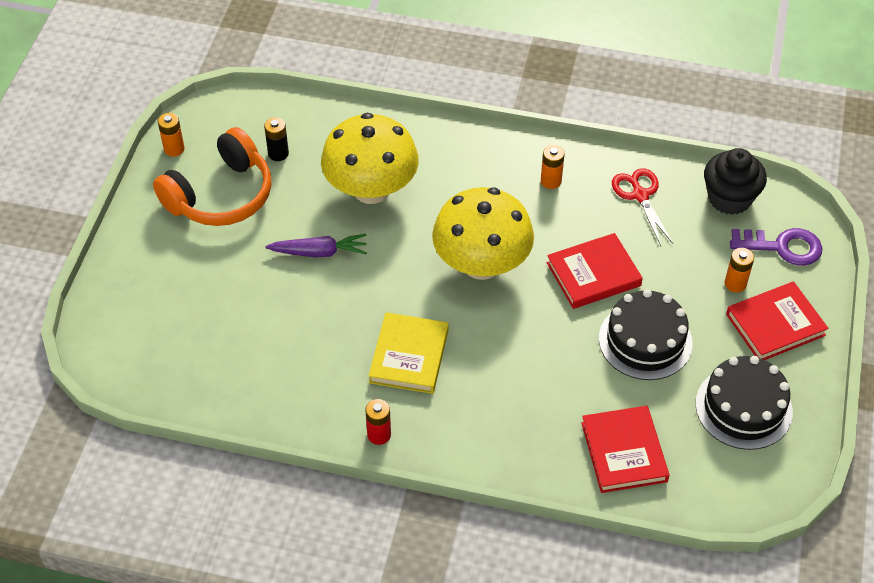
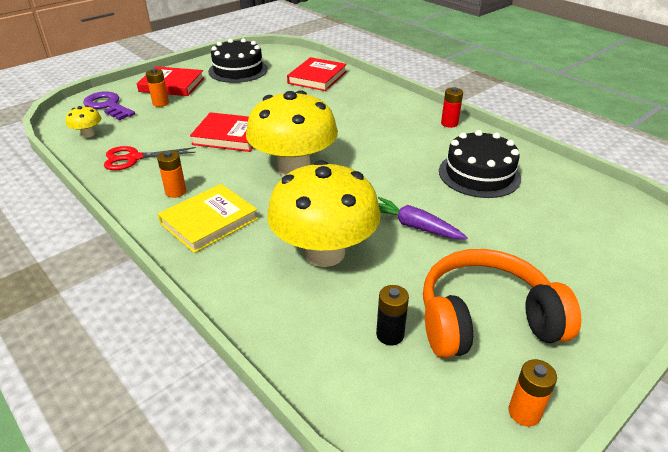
camera: 145 degrees left, 15 degrees down
(409, 356) = (397, 146): yellow book -> yellow book (209, 221)
(640, 195) = (134, 158): red scissors -> red scissors turned 60 degrees clockwise
(645, 341) = (246, 103): black cake -> black cake (479, 174)
(729, 198) = (88, 134): black cupcake -> yellow mushroom

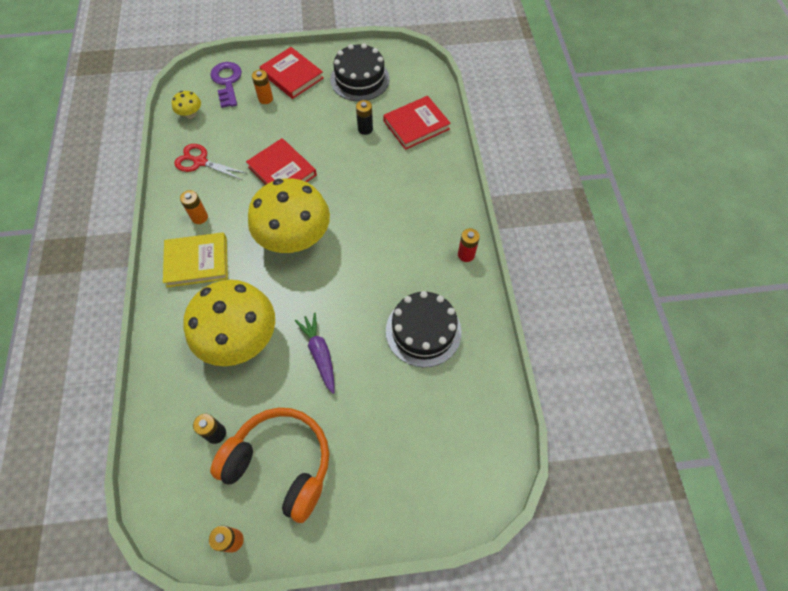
camera: 35 degrees right, 25 degrees up
(277, 91) = (365, 129): none -> black battery

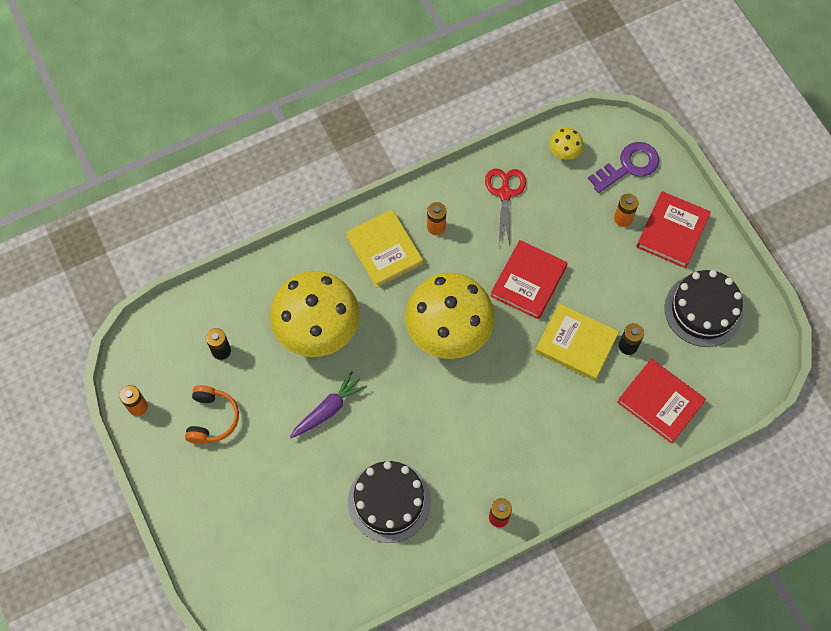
camera: 70 degrees right, 5 degrees up
(280, 464) = (212, 418): orange headphones -> orange headphones, size x0.57
(348, 158) = (576, 344): none -> yellow book

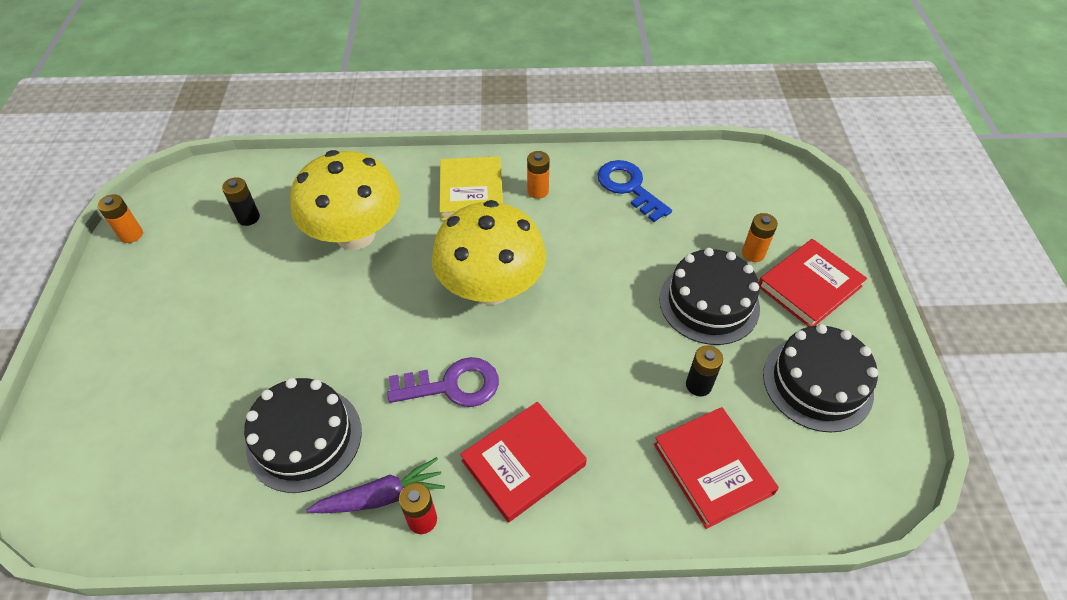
camera: 25 degrees right, 15 degrees down
(212, 418) = (189, 273): orange headphones -> none
(328, 409) = (309, 312): purple carrot -> purple carrot (380, 496)
(505, 193) = (629, 187): red scissors -> blue key
(528, 281) = (610, 274): red book -> red book (523, 463)
(564, 152) = (713, 174): yellow mushroom -> none
(576, 344) = (633, 357): yellow book -> none
(608, 276) = (709, 303): none -> black cake
(629, 166) = (782, 209): purple key -> purple key (452, 385)

